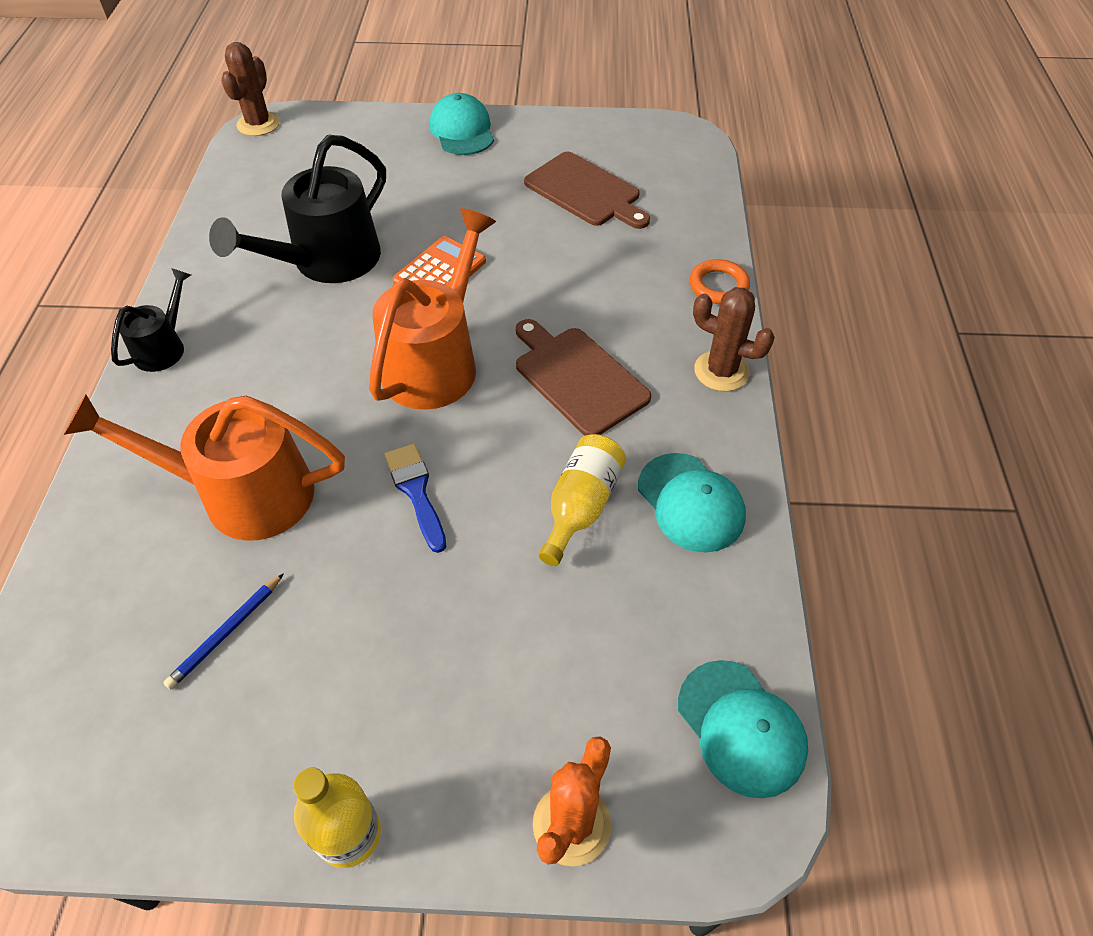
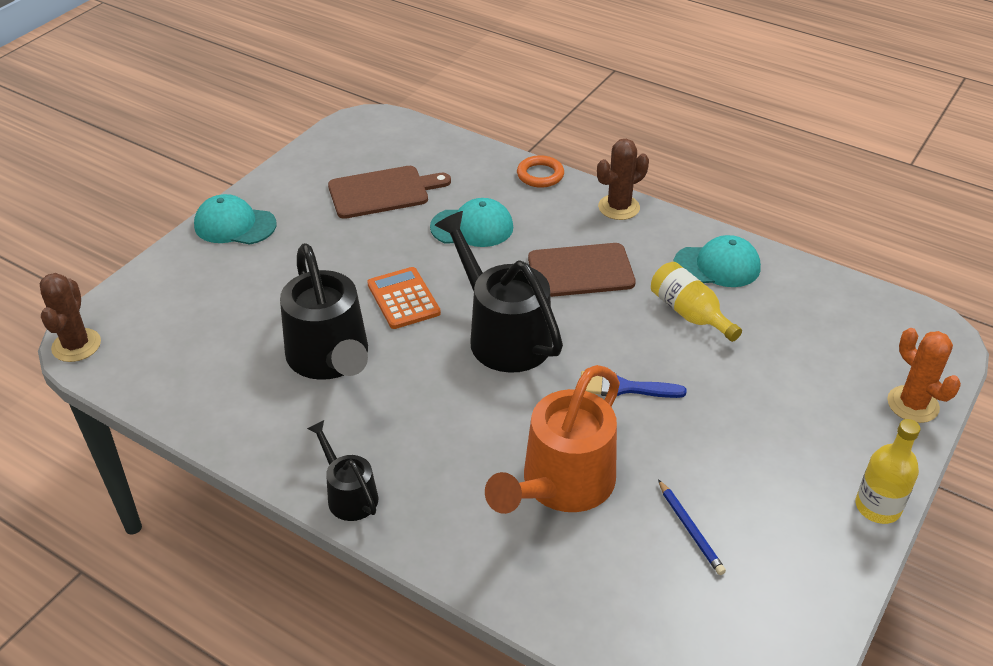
camera: 60 degrees left, 10 degrees down
(258, 124) = (76, 345): brown cactus -> brown cactus turned 45 degrees clockwise
(436, 361) = (502, 334): orange watering can -> black watering can
(741, 728) = (883, 313): turquoise cap -> turquoise cap (472, 227)

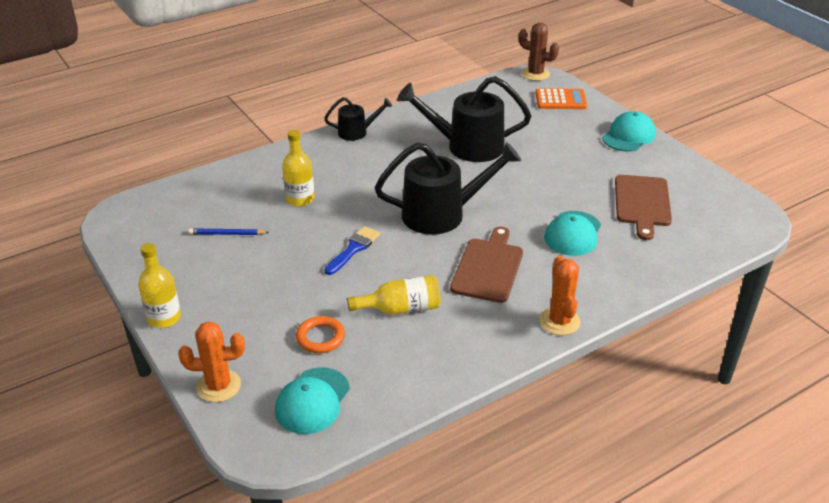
camera: 115 degrees right, 5 degrees down
(403, 299) = (506, 184): orange calculator -> orange calculator (560, 100)
(540, 175) = (631, 291): orange ring -> orange ring (320, 338)
(561, 486) = (300, 199): orange watering can -> yellow bottle
(619, 207) = (559, 321): brown cactus -> orange cactus
(717, 266) = (446, 349): turquoise cap -> turquoise cap (312, 401)

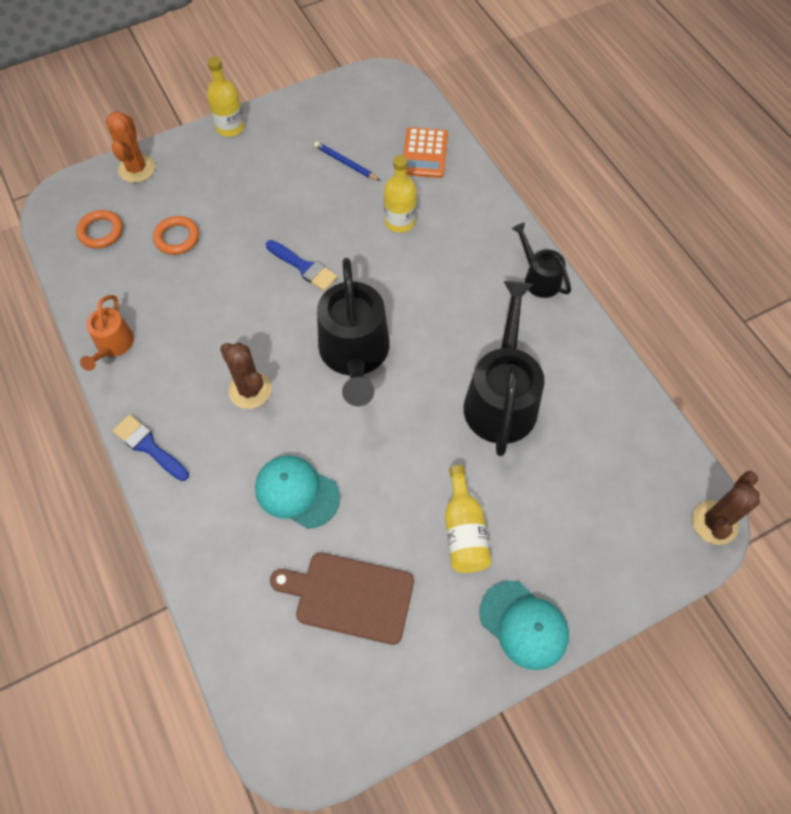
camera: 95 degrees right, 25 degrees up
(227, 234) = (345, 163): blue pencil -> blue pencil turned 60 degrees counterclockwise
(312, 401) = (101, 232): turquoise cap -> orange ring
(357, 132) = (538, 278): black watering can -> black watering can turned 150 degrees clockwise
(401, 308) = (202, 303): yellow bottle -> yellow bottle (464, 531)
(459, 364) = (113, 346): none -> orange watering can
(488, 267) = (250, 390): brown cutting board -> brown cactus
(559, 321) = (148, 446): orange cactus -> blue brush
(560, 100) = (631, 545): orange calculator -> orange calculator (424, 153)

